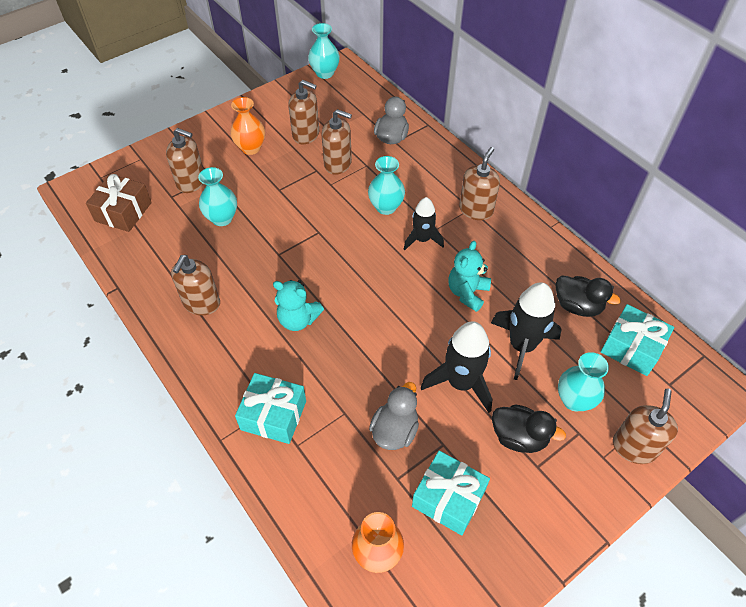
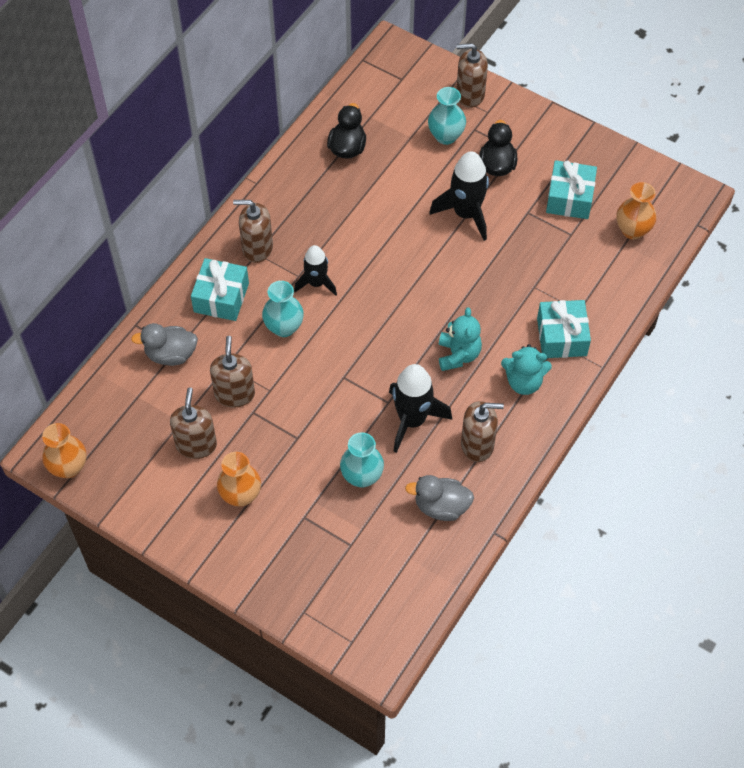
camera: 110 degrees left, 5 degrees up
(123, 212) = (393, 584): brown gift -> none
(191, 182) = (320, 534): brown soap dispenser -> none
(325, 73) = (69, 467): turquoise vase -> orange vase
(395, 430) = (532, 247): grey duck -> grey duck (441, 506)
(467, 293) = (368, 231): turquoise teddy bear -> turquoise teddy bear (524, 382)
(521, 346) = (409, 179): black rocket -> black rocket (412, 420)
(631, 347) = (376, 106): turquoise gift -> turquoise gift (221, 297)

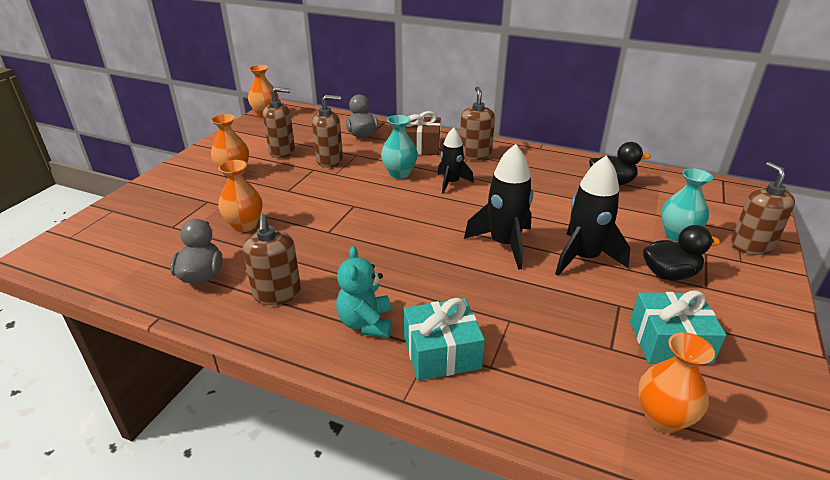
camera: 80 degrees right, 25 degrees down
(221, 297) = (420, 146): turquoise gift -> brown gift
(362, 476) = (245, 225): turquoise vase -> orange vase
(412, 420) = (308, 247): black rocket -> black rocket (504, 244)
(458, 355) = (393, 269): turquoise teddy bear -> none

